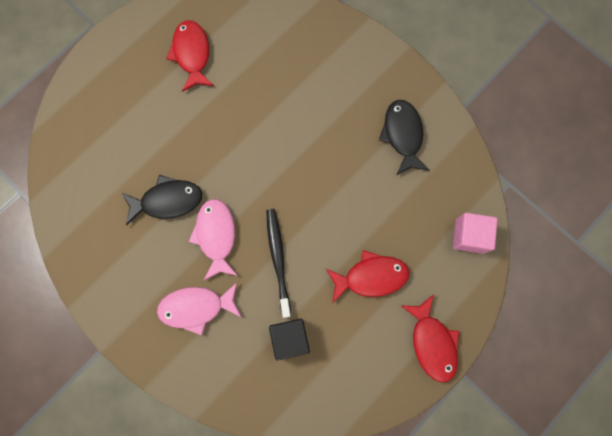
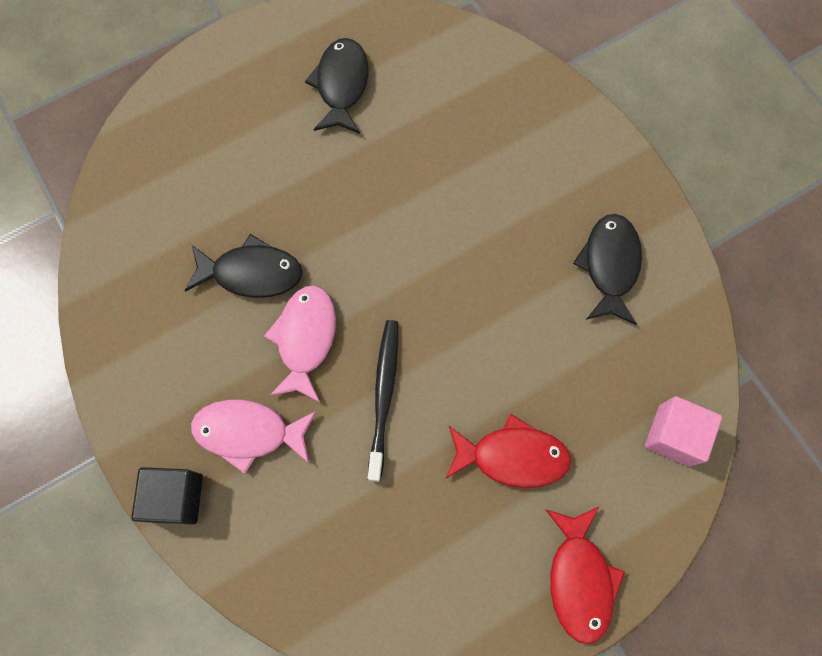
camera: 15 degrees right, 5 degrees down
(192, 54) = (342, 85): red fish -> black fish
(290, 338) = (370, 513): black cube -> black cube (176, 497)

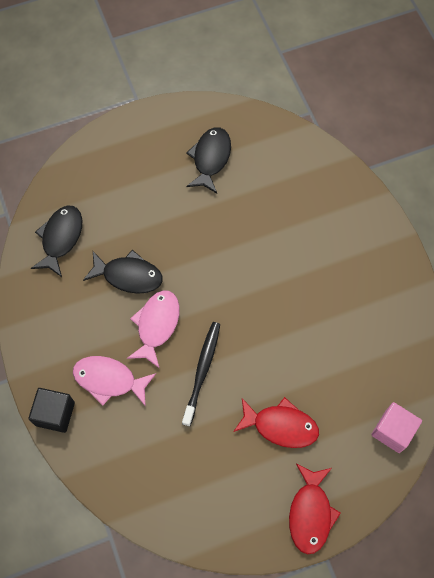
camera: 10 degrees right, 5 degrees down
(610, 266) = (371, 310): black fish -> black fish (61, 238)

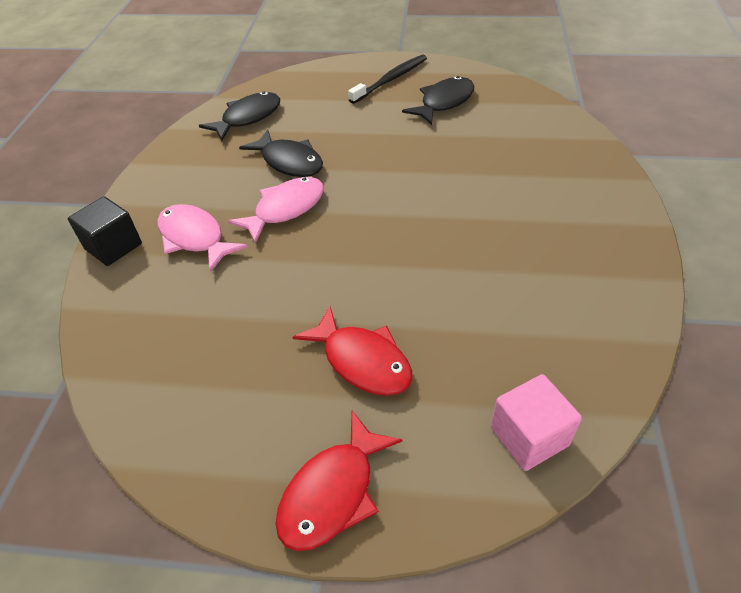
camera: 30 degrees right, 20 degrees down
(202, 370) = (304, 266): black toothbrush -> black toothbrush (391, 79)

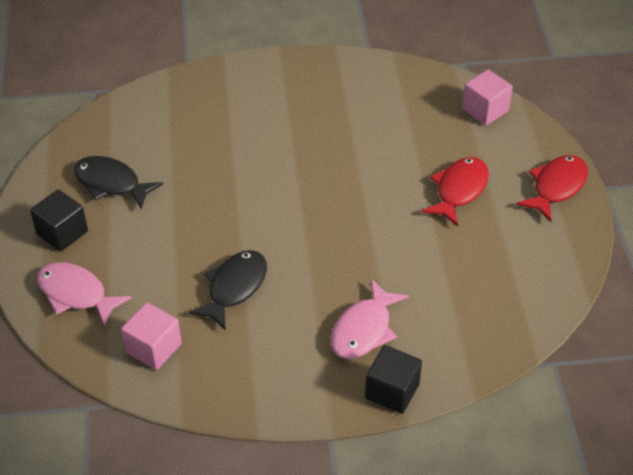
camera: 105 degrees left, 0 degrees up
(248, 118) = (154, 348): black fish -> pink cube
(285, 209) = (309, 272): pink fish -> pink fish (76, 294)
(333, 492) = (556, 187): red fish -> red fish turned 75 degrees counterclockwise
(391, 79) = (62, 233): black toothbrush -> black cube

